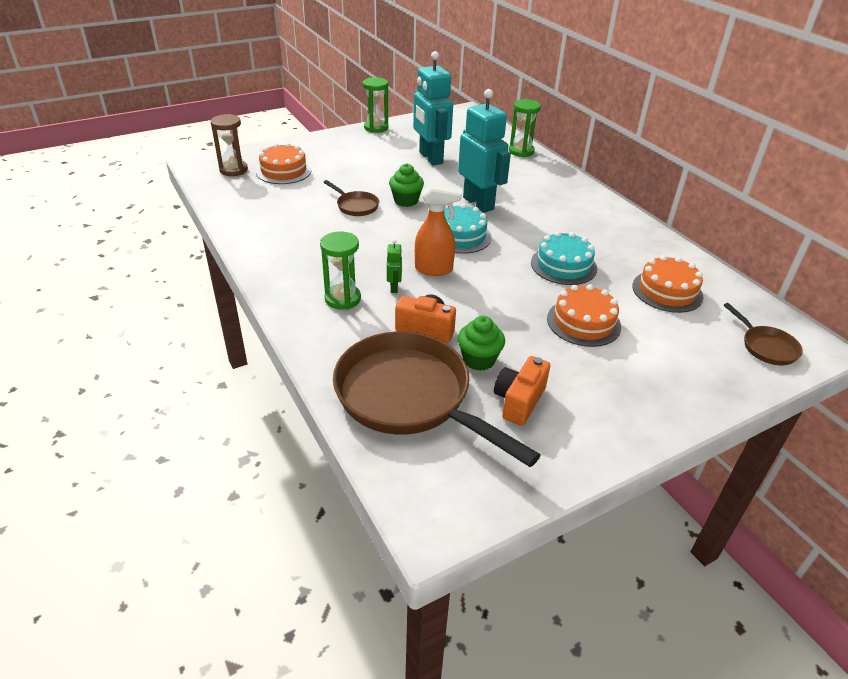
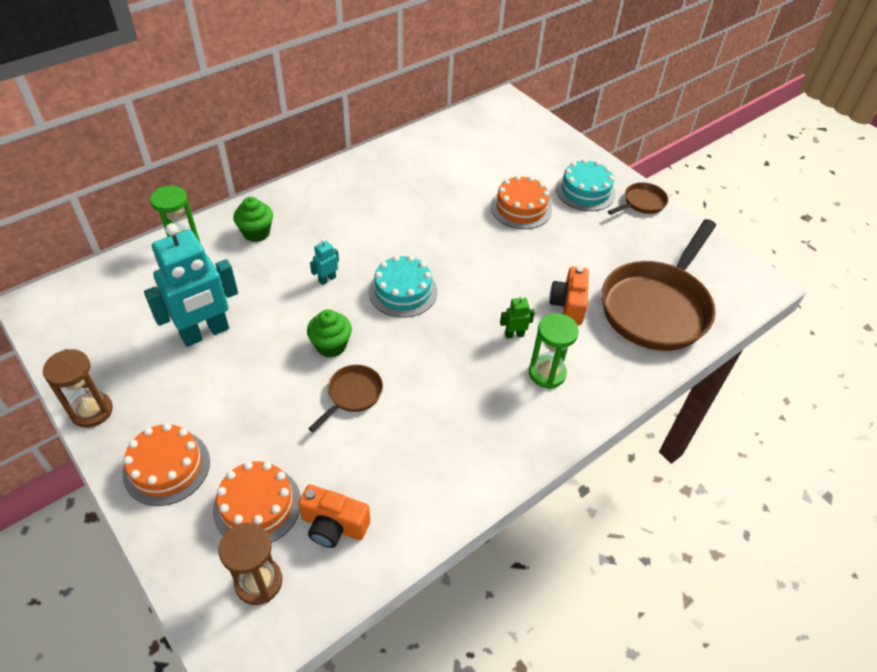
camera: 100 degrees left, 10 degrees up
(376, 128) = (92, 411): green hourglass -> brown hourglass
(434, 269) = (472, 307): orange spray bottle -> none
(478, 203) = (327, 279): turquoise robot -> turquoise robot, size x0.41
(479, 360) = (594, 268): green cupcake -> green cupcake (256, 233)
(519, 401) = (630, 245): orange camera -> orange camera (333, 525)
(563, 265) = (438, 216): turquoise cake -> turquoise cake (585, 191)
(667, 291) = (460, 159): orange cake -> orange cake (167, 467)
(766, 347) = (515, 122): brown pan -> brown pan (642, 203)

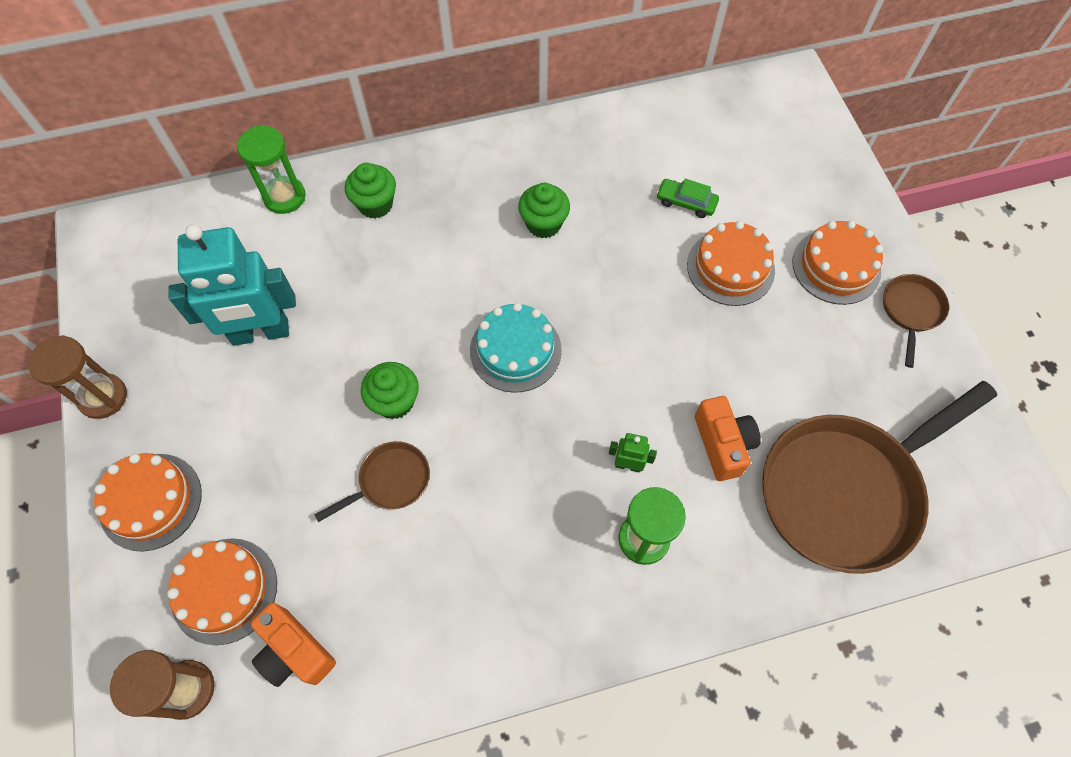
camera: 25 degrees right, 15 degrees up
(327, 279) = (430, 301): turquoise robot -> none
(384, 215) = (543, 224): none -> green cupcake
(473, 180) = (686, 202): none -> green car
(568, 305) = (722, 444): orange camera -> orange camera turned 135 degrees clockwise
(585, 191) = (836, 266): turquoise cake -> orange cake
(642, 203) = (911, 311): brown pan -> brown pan turned 60 degrees counterclockwise

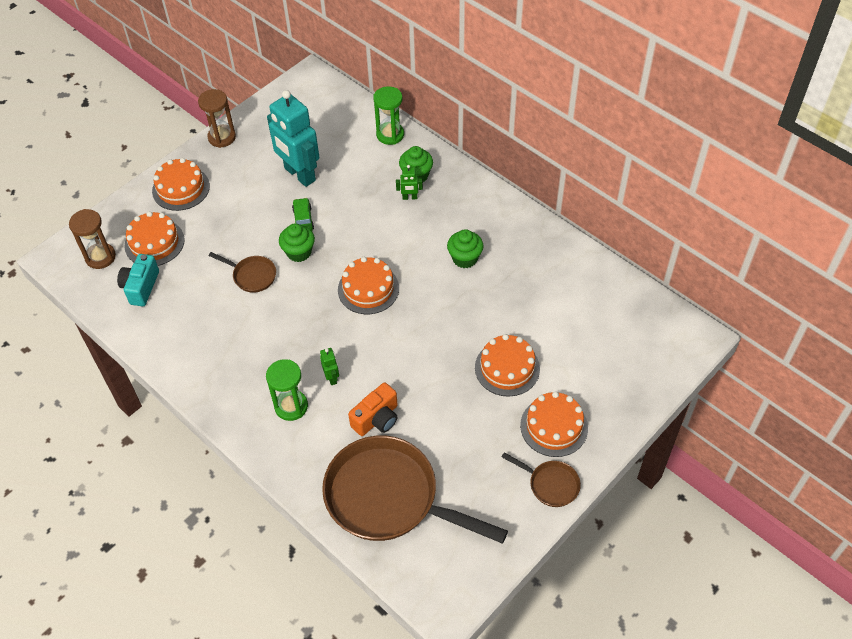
camera: 60 degrees right, 10 degrees down
(295, 651) = (141, 287): orange camera -> turquoise camera
(405, 230) = (409, 197): none -> green robot
(515, 350) = (368, 289): turquoise cake -> orange cake
(686, 202) = (539, 322): green car -> green car (303, 219)
(911, 311) = (550, 484): brown pan -> brown pan turned 45 degrees clockwise

